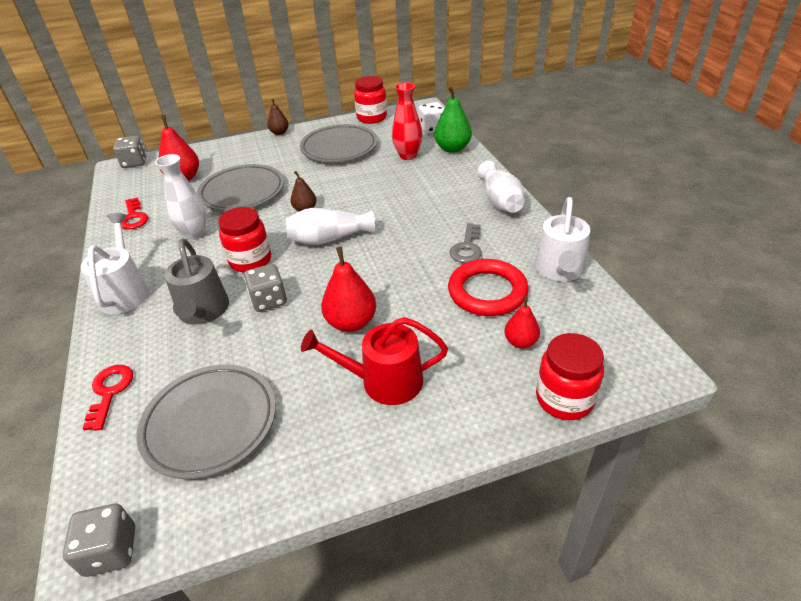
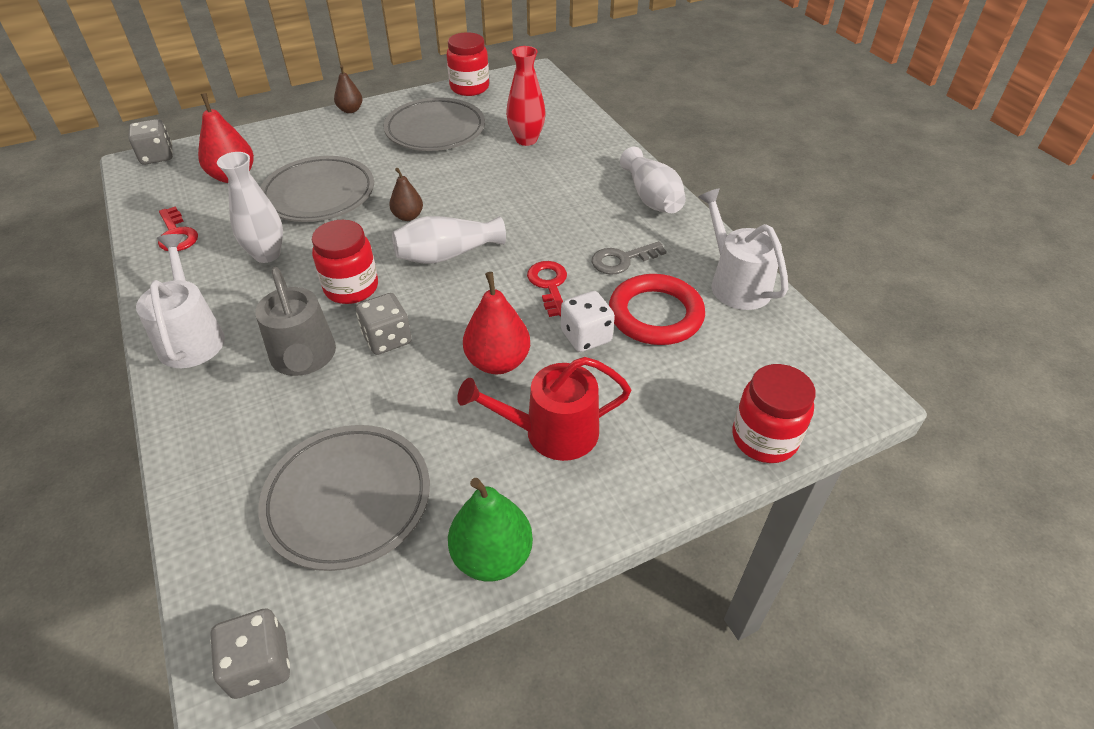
camera: 10 degrees left, 5 degrees up
(109, 392) = (205, 470): red key -> red key (549, 285)
(432, 128) = (550, 102): white dice -> white dice (586, 336)
(452, 148) = (581, 129): green pear -> green pear (492, 556)
(467, 248) = (622, 260): grey key -> grey key turned 60 degrees clockwise
(520, 342) = (704, 374): red pear -> none
(559, 270) = (736, 283): white watering can -> white watering can turned 150 degrees clockwise

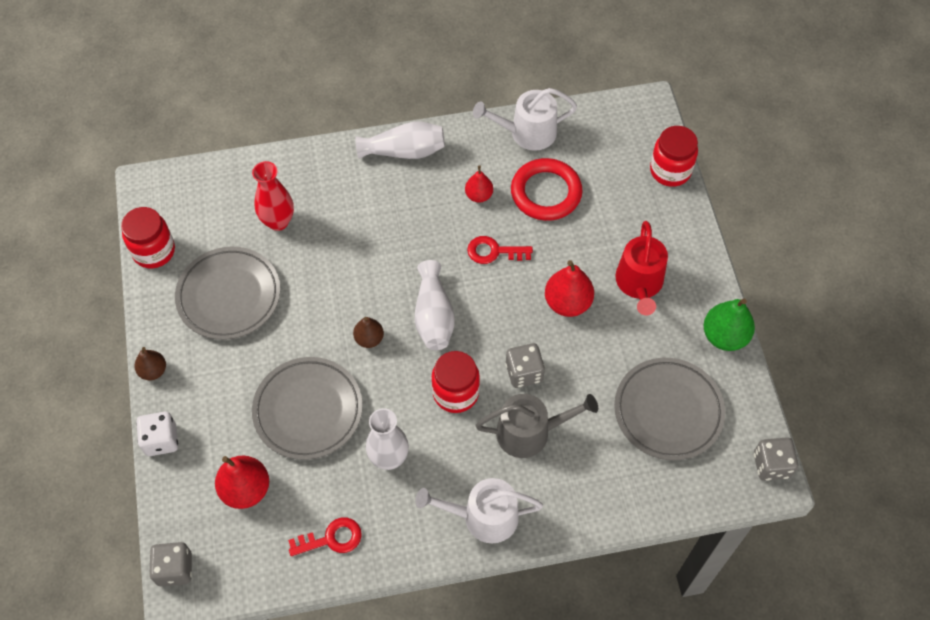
camera: 75 degrees left, 15 degrees up
(586, 336) = (556, 242): white dice -> white dice (161, 440)
(622, 260) = (479, 195): grey key -> red pear

